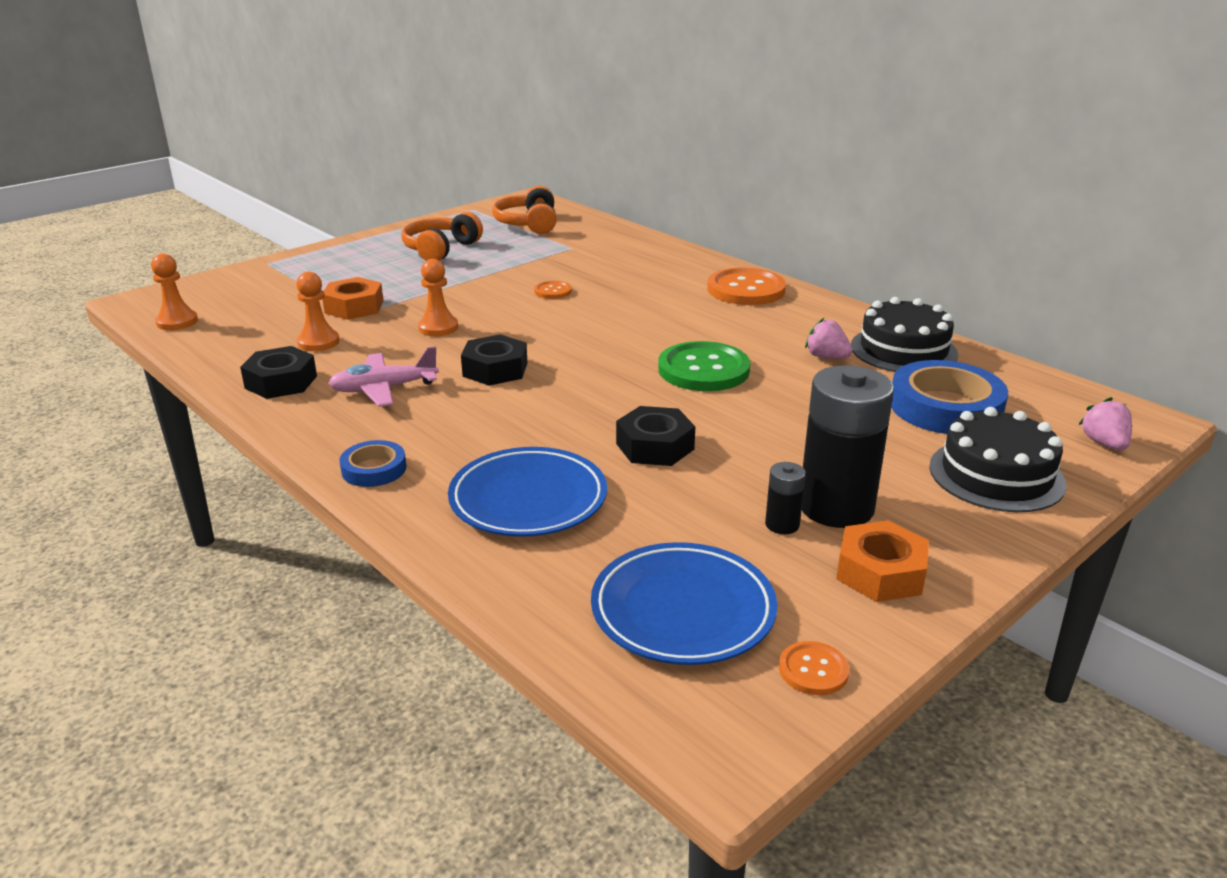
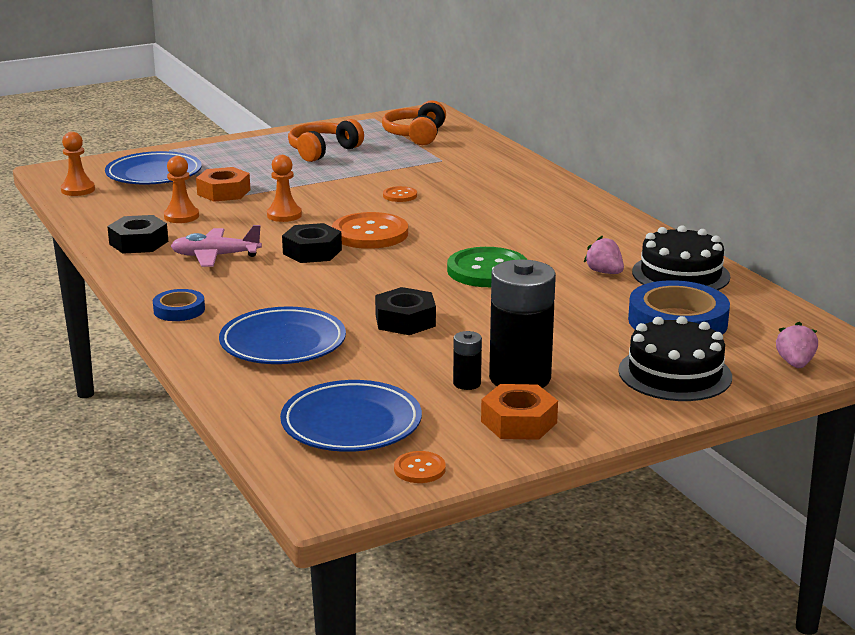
camera: 15 degrees right, 5 degrees down
(262, 294) = (154, 174): none -> blue plate
(746, 289) = (576, 211): orange button -> orange button (370, 233)

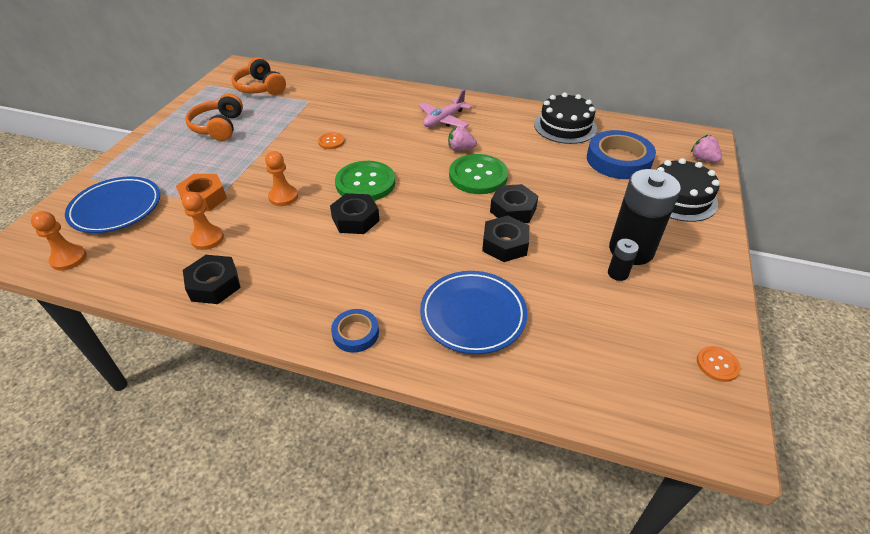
camera: 45 degrees left, 20 degrees up
(215, 256) = (296, 263): pink plane -> pink plane (444, 120)
(351, 423) = (626, 356): blue plate -> none
(370, 233) = (365, 183): orange button -> green button
(466, 305) = (513, 210): none -> black nut
(519, 422) = (688, 285): orange nut -> none
(604, 272) = (532, 144): pink strawberry -> pink strawberry (460, 149)

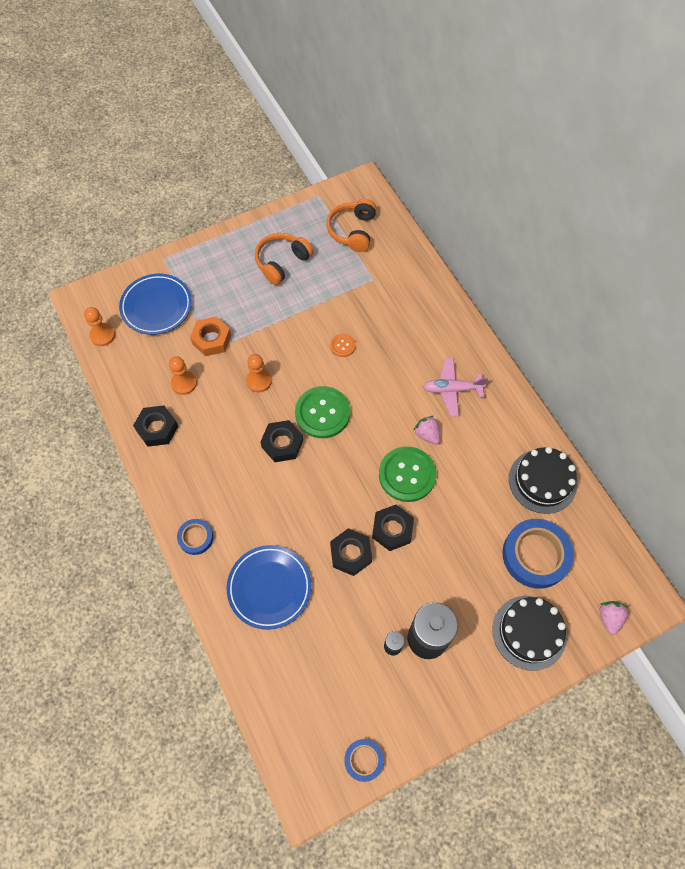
camera: 45 degrees right, 20 degrees up
(717, 364) = (363, 760): orange button -> blue tape

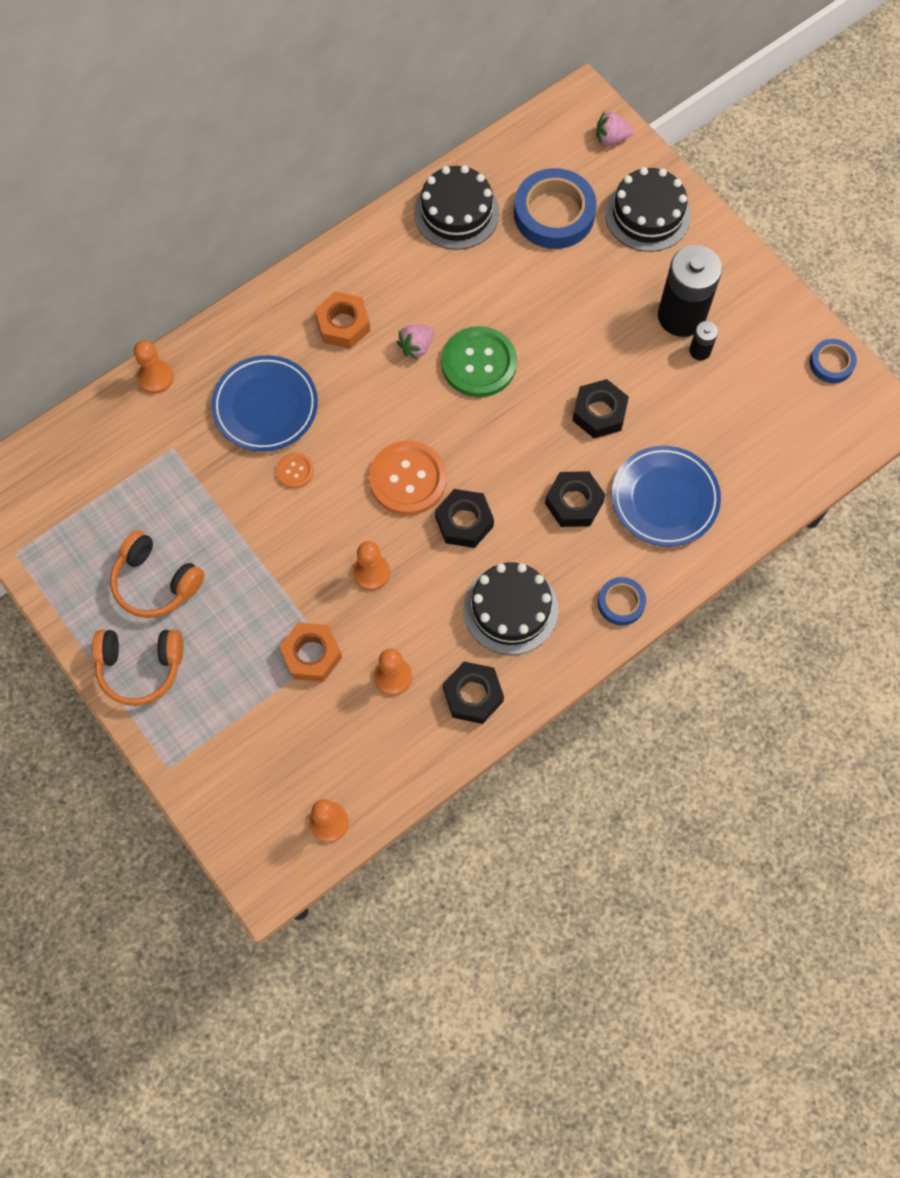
camera: 100 degrees left, 5 degrees up
(156, 306) = (263, 753): blue plate -> blue plate (265, 406)
(210, 462) = (510, 609): none -> black cake
(322, 413) = (408, 479): green button -> orange button
(353, 231) = (83, 490): orange headphones -> orange headphones (140, 667)
(392, 530) = (557, 370): black nut -> black nut (574, 503)
(426, 275) = (155, 377): none -> orange pawn
(452, 389) = (343, 324): pink plane -> orange nut

